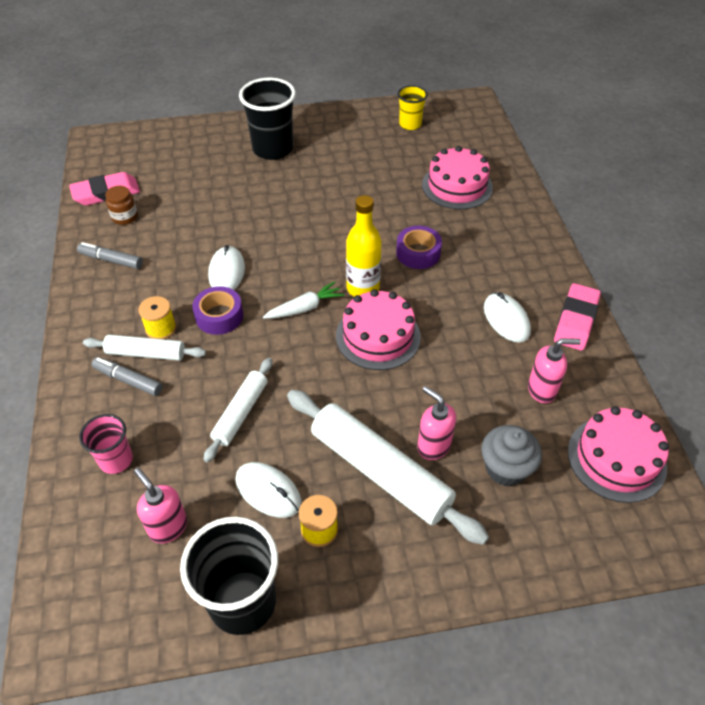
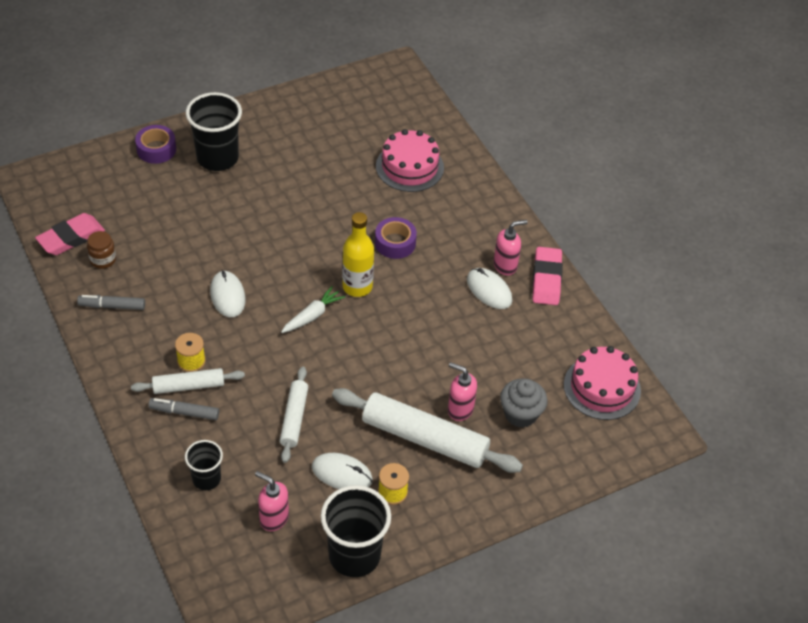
camera: 20 degrees left, 0 degrees up
(116, 460) = (206, 479): pink cup -> black cup
(219, 316) = (239, 339): purple tape -> purple tape (156, 149)
(378, 336) = (385, 328): pink cake -> none
(410, 124) = (344, 105): yellow cup -> none
(542, 390) = (533, 345): pink soap dispenser -> pink soap dispenser (505, 265)

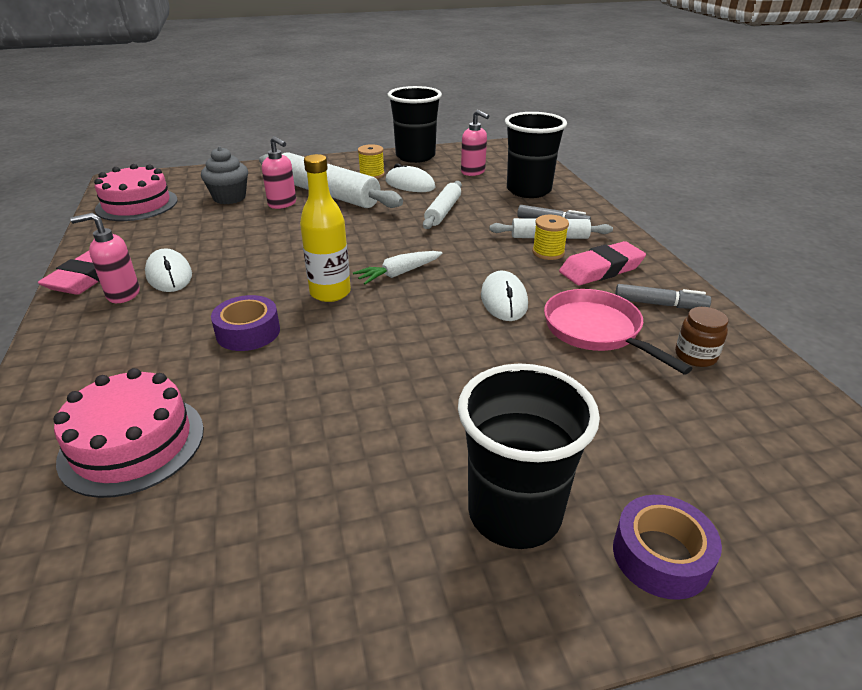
camera: 165 degrees left, 15 degrees down
(71, 238) = (765, 391): pink eraser -> pink eraser (601, 269)
(163, 273) = (596, 331): none -> pink pan
(206, 479) = (528, 190): black cup -> black cup, size x1.76

